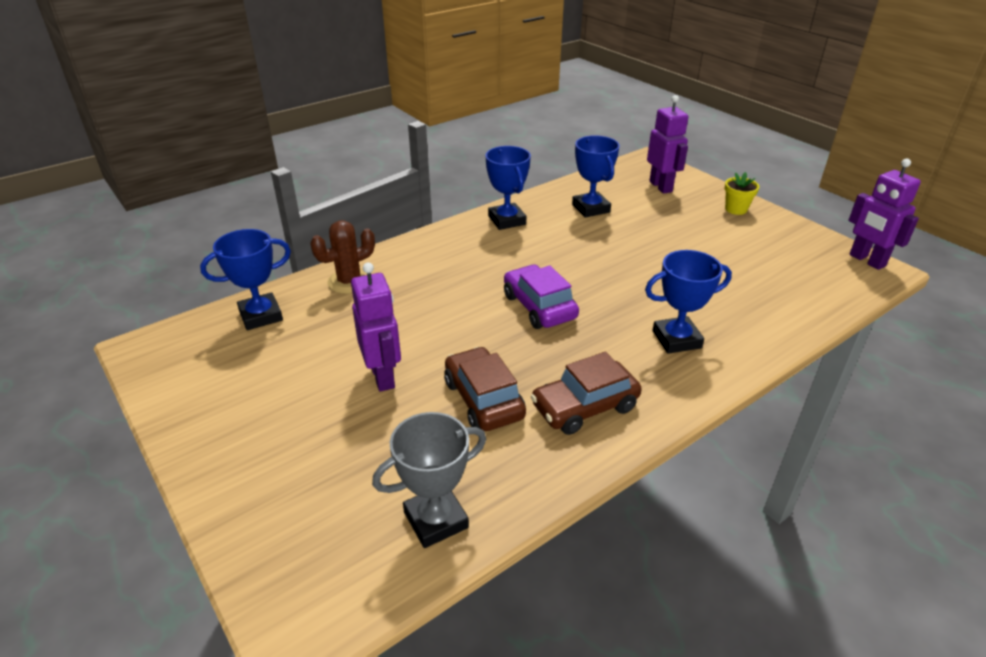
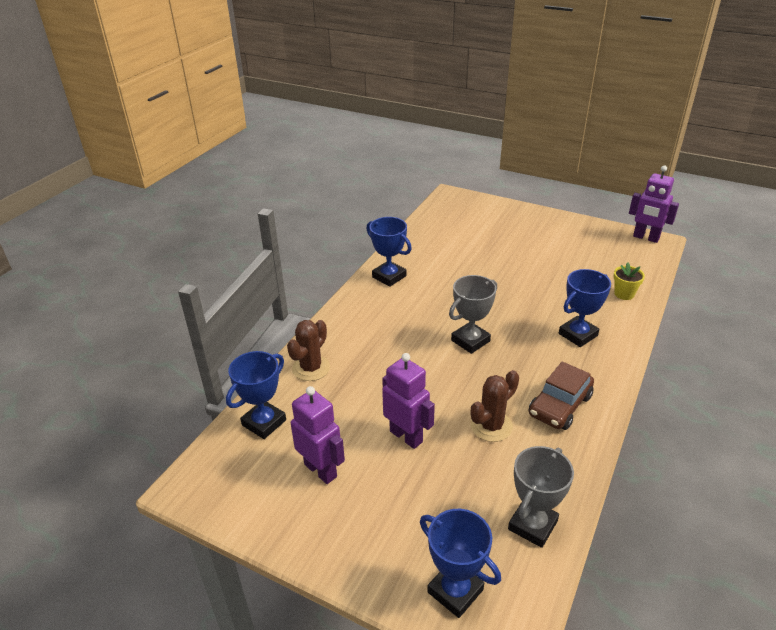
camera: 25 degrees left, 0 degrees up
(483, 399) = (491, 426): brown car -> brown cactus
(539, 307) = (470, 341): purple car -> grey trophy
(590, 208) = (442, 248): blue trophy -> blue trophy (455, 591)
(661, 186) = (477, 216): purple robot -> purple robot (321, 470)
(736, 209) = (540, 221): yellow flower pot -> yellow flower pot (624, 294)

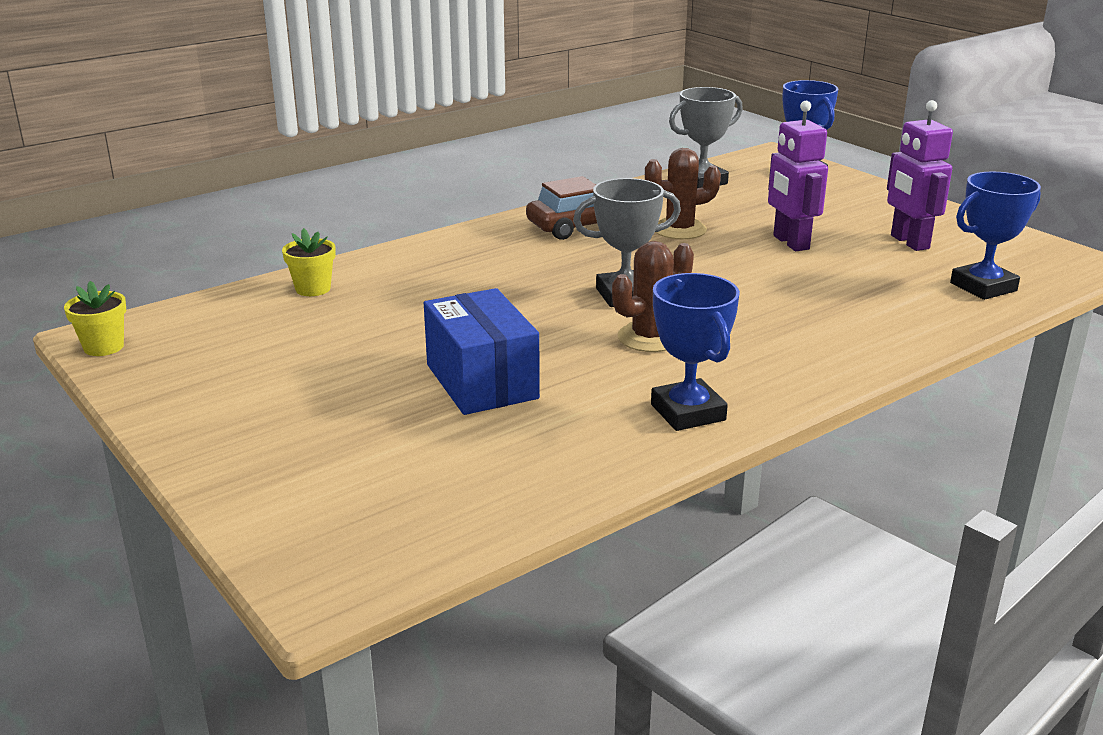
camera: 155 degrees left, 10 degrees down
(311, 368) = (902, 321): brown cactus -> brown cactus (650, 338)
(482, 267) = (482, 381): none -> blue box
(578, 335) = (461, 268): blue trophy -> none
(646, 238) = (104, 347): purple robot -> yellow flower pot

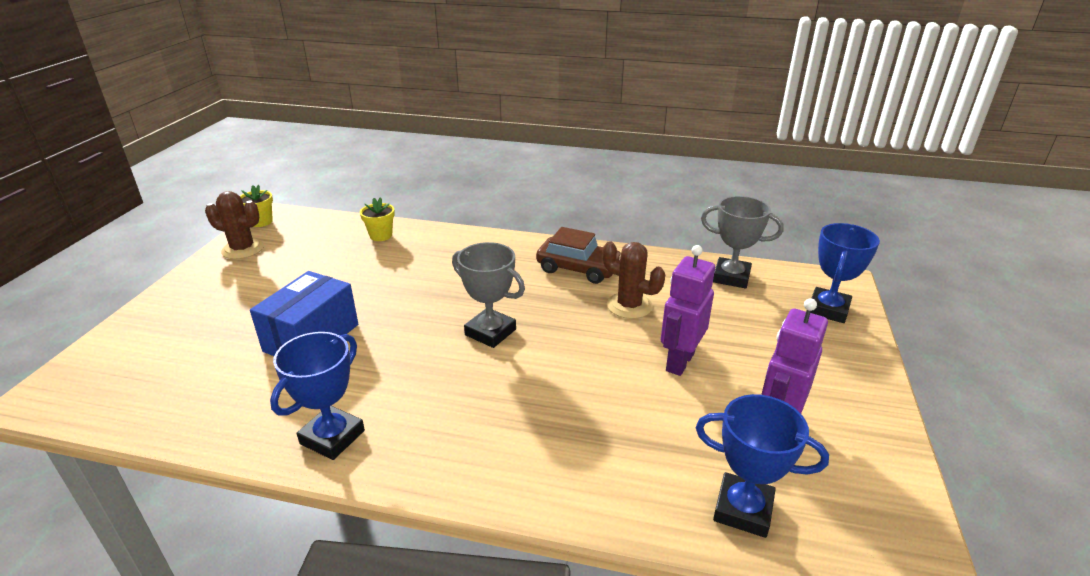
camera: 50 degrees right, 5 degrees up
(650, 338) = (434, 371): brown cactus -> brown cactus (243, 249)

